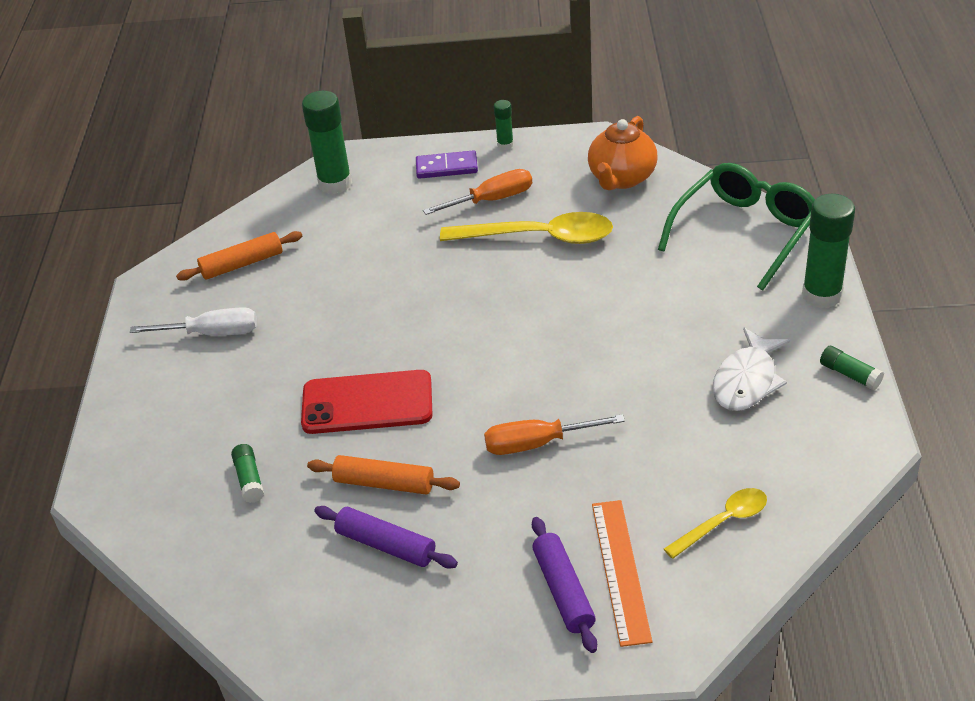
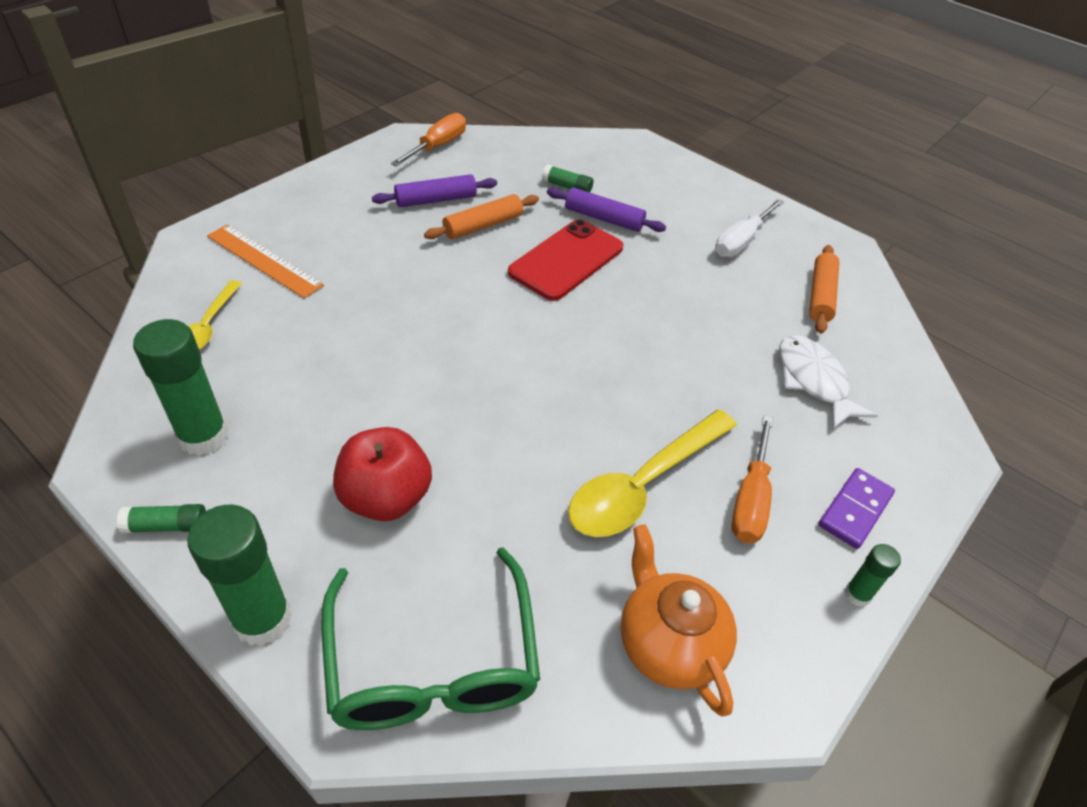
camera: 125 degrees right, 5 degrees up
(335, 184) = (904, 413): green glue stick -> green glue stick (203, 437)
(538, 443) = (409, 301): orange screwdriver -> orange screwdriver (437, 146)
(563, 590) = (293, 233): purple rolling pin -> purple rolling pin (604, 219)
(698, 314) = (386, 498): none -> red apple
(746, 380) = (276, 453): white fish -> white fish (813, 381)

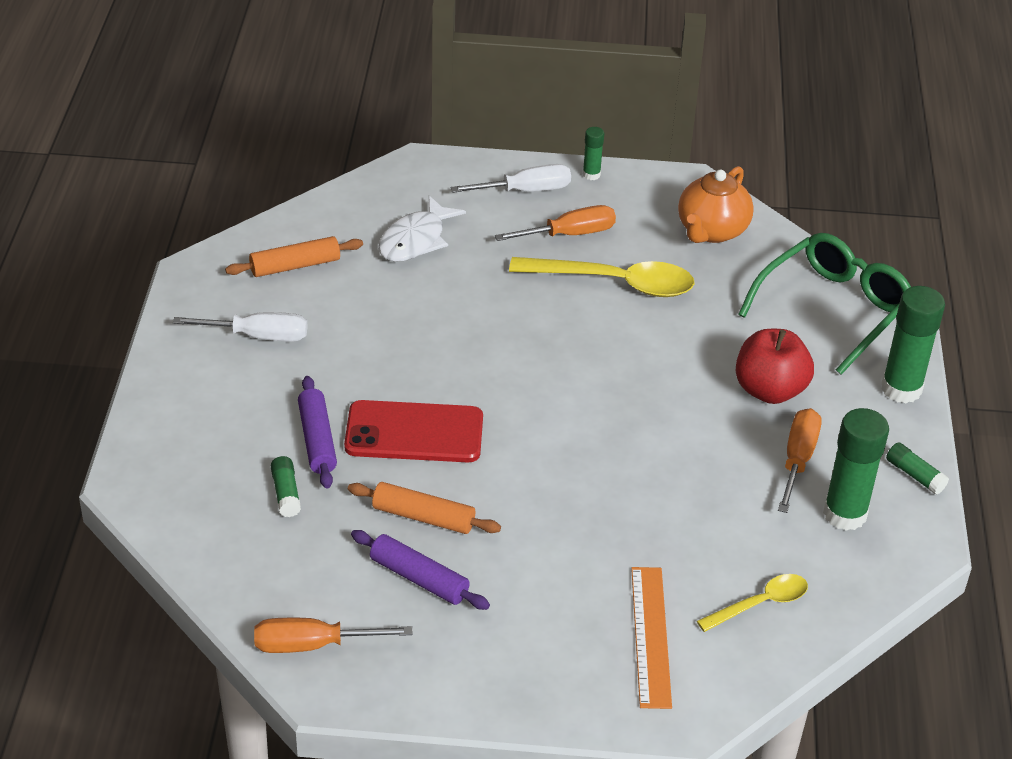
camera: 125 degrees left, 5 degrees down
(290, 451) = (797, 460): none -> orange screwdriver
(855, 510) = (525, 191): purple domino -> white screwdriver

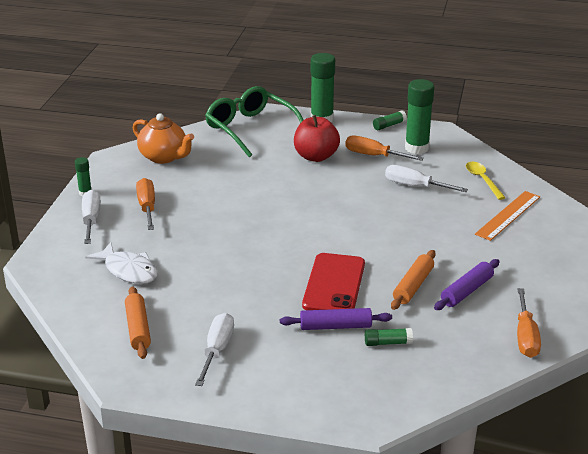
camera: 80 degrees left, 10 degrees down
(615, 283) = (204, 195): yellow spoon -> none
(650, 636) = (508, 215): orange ruler -> orange ruler turned 60 degrees counterclockwise
(712, 514) = (415, 186): none -> white screwdriver

